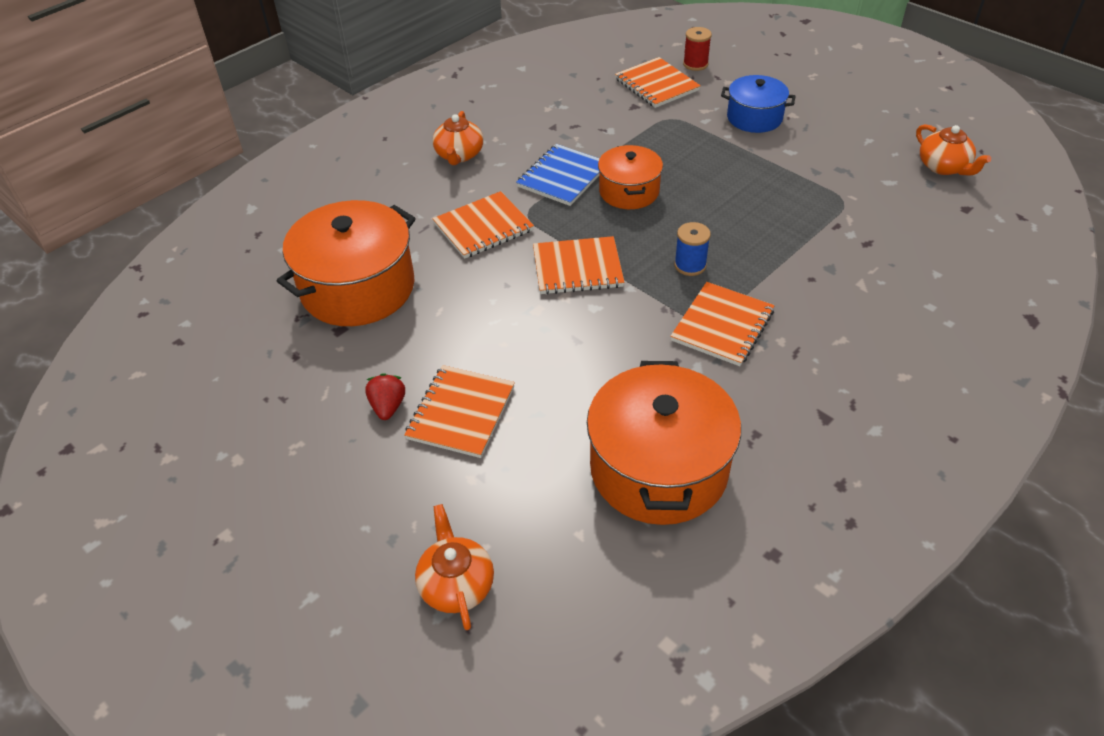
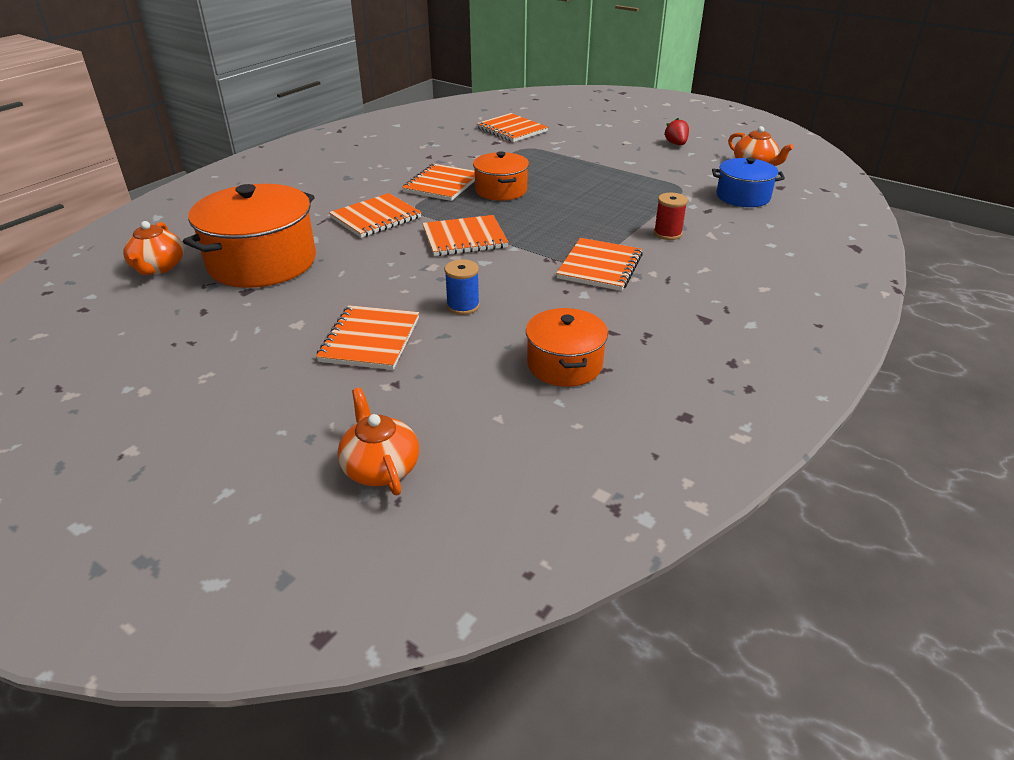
camera: 10 degrees left, 10 degrees down
(388, 406) = (297, 340): red strawberry -> red strawberry (676, 144)
(459, 155) = (349, 176): orange teapot -> orange teapot (158, 267)
(562, 177) = (442, 184): blue notebook -> orange notebook
(659, 468) = (564, 364): orange pot -> orange pot, size x0.58
(690, 265) = (563, 231): blue spool -> blue spool (463, 306)
(695, 64) = (541, 118): red spool -> red spool (667, 233)
(754, 118) = (596, 144): blue pot -> blue pot (743, 197)

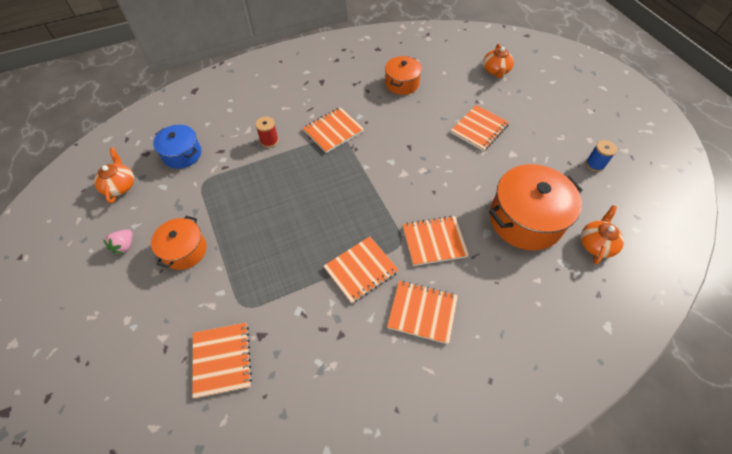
camera: 150 degrees left, 20 degrees up
(463, 306) = (423, 132): blue spool -> blue spool (595, 164)
(464, 238) = (388, 189): orange notebook -> orange notebook (422, 312)
(501, 190) = (323, 238): orange pot -> orange pot (184, 250)
(676, 144) = (124, 246): red strawberry -> pink strawberry

